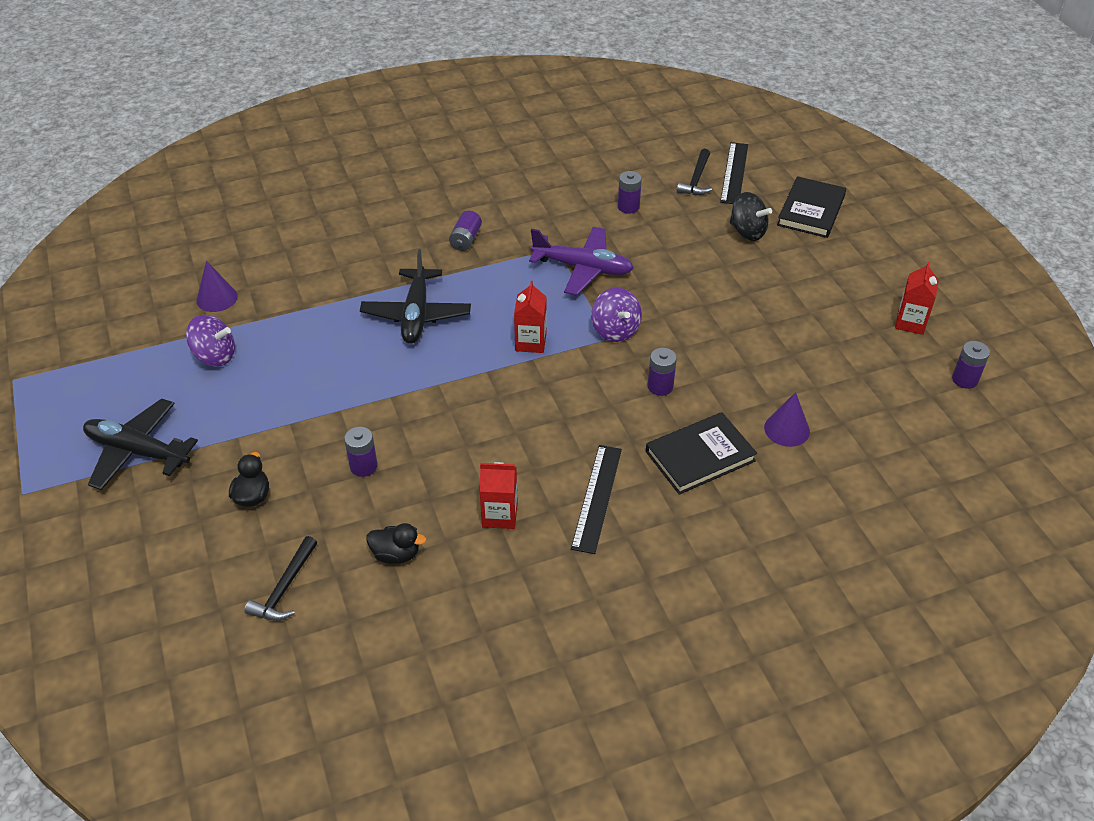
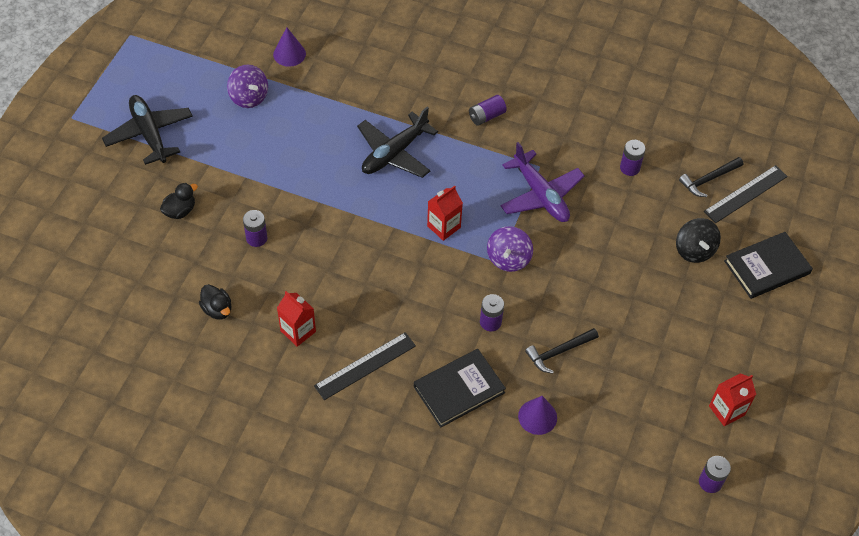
camera: 40 degrees right, 10 degrees up
(284, 588) = (142, 282): black hammer -> black hammer (559, 352)
(700, 456) = (459, 390): black book -> black book turned 45 degrees counterclockwise

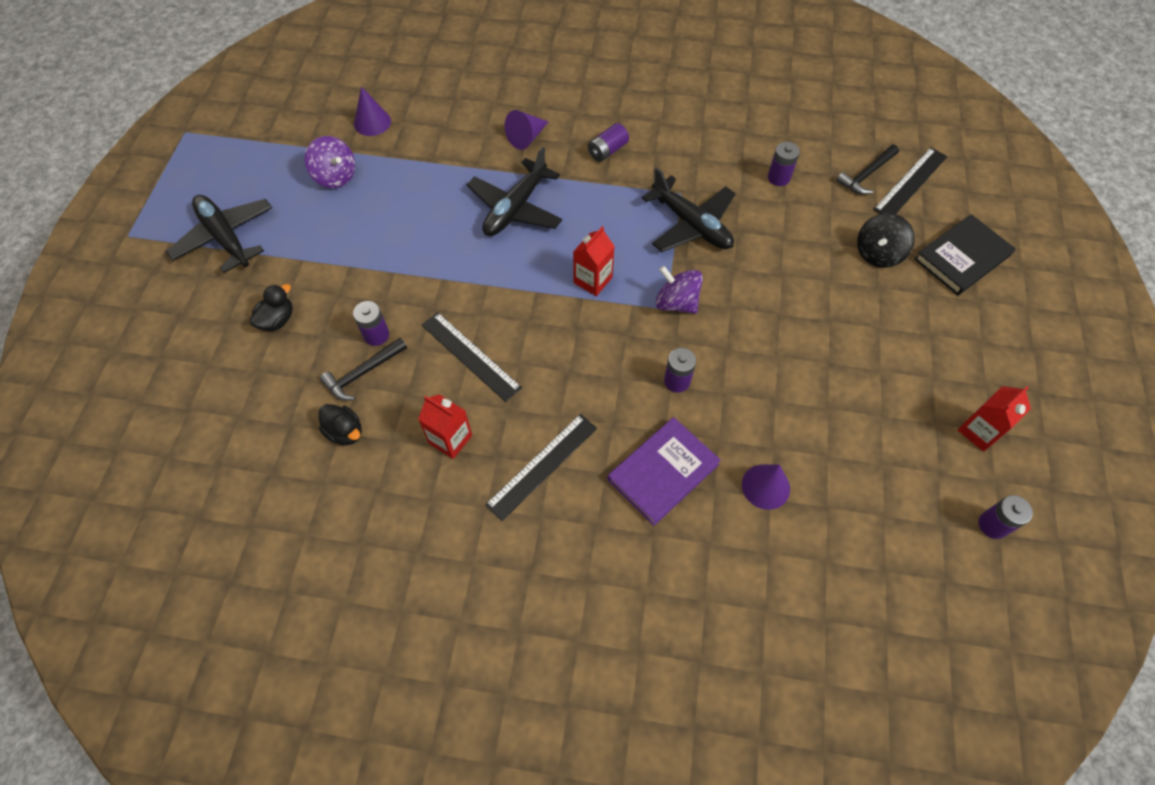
camera: 10 degrees left, 5 degrees up
(328, 269) = (470, 356): none -> black ruler
(419, 92) = (526, 137): none -> purple cone
(459, 390) = (663, 472): black book -> purple book
(508, 259) = (676, 303): purple spinning top -> purple spinning top turned 120 degrees clockwise
(540, 195) = (691, 224): purple plane -> black plane
(559, 352) = (766, 401): black hammer -> black hammer (363, 373)
(694, 250) = (878, 253): black spinning top -> black spinning top turned 60 degrees clockwise

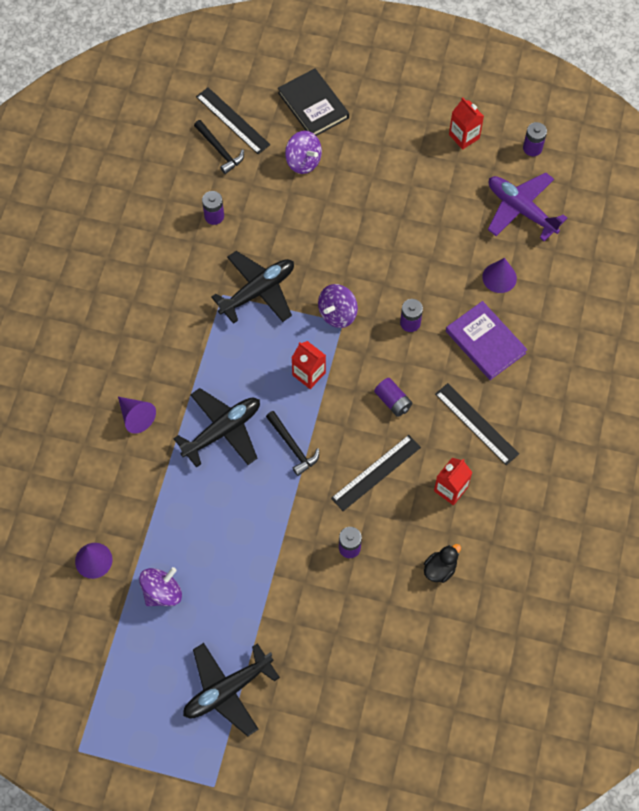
camera: 85 degrees left, 5 degrees up
(277, 320) = (327, 632): black duck -> none
(363, 373) = (386, 557): black hammer -> black hammer (292, 446)
(515, 208) = (222, 431): black plane -> black plane turned 75 degrees counterclockwise
(607, 151) = (163, 348): purple battery -> purple battery (393, 401)
(878, 253) = (303, 161): black spinning top -> purple spinning top
(882, 512) = (521, 210): none -> purple plane

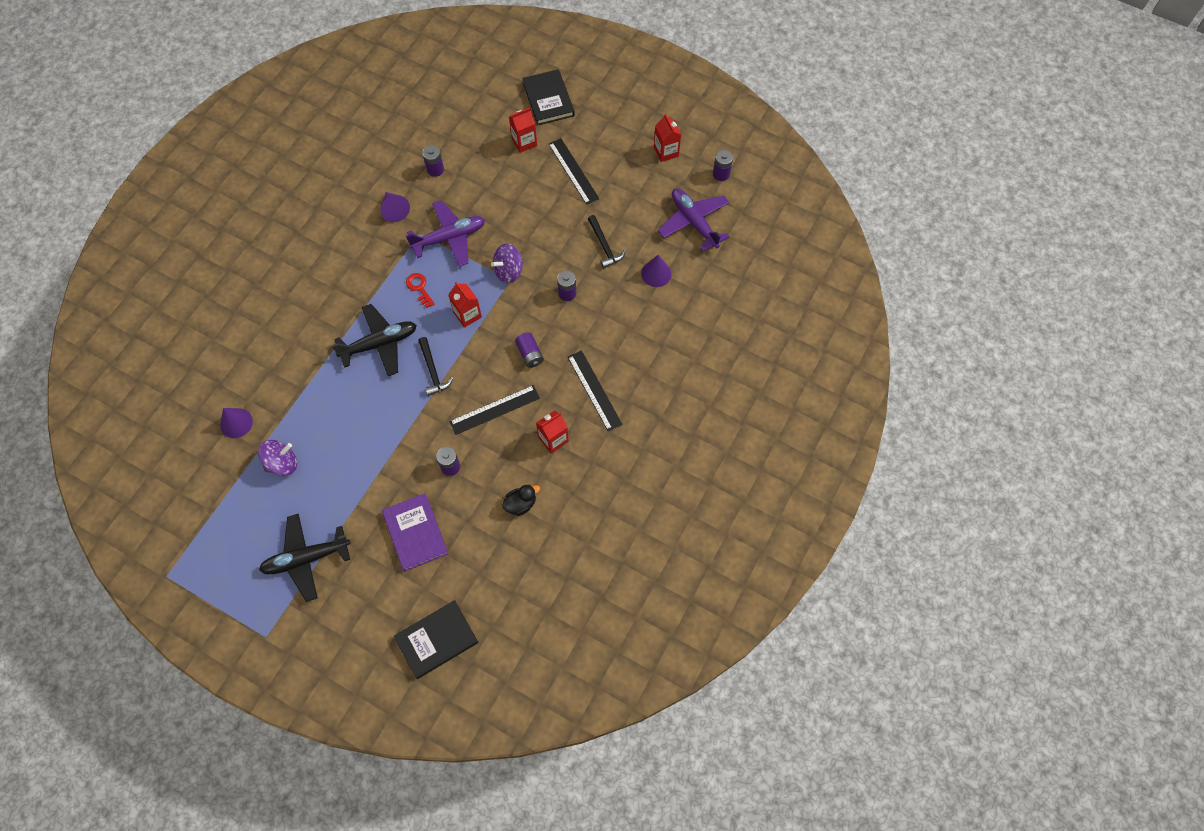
camera: 15 degrees right, 0 degrees up
(136, 417) = (313, 315): purple cone -> purple cone (394, 210)
(219, 150) = (458, 118): black hammer -> black hammer (604, 246)
(232, 120) = (478, 97): black ruler -> black ruler (573, 171)
(244, 356) = (419, 288): none -> red key
(258, 291) = (449, 238): black plane -> purple plane
(303, 161) = (524, 142): purple spinning top -> red carton
(401, 739) = (436, 640): none -> black book
(485, 342) = (625, 324): purple book -> purple book (415, 533)

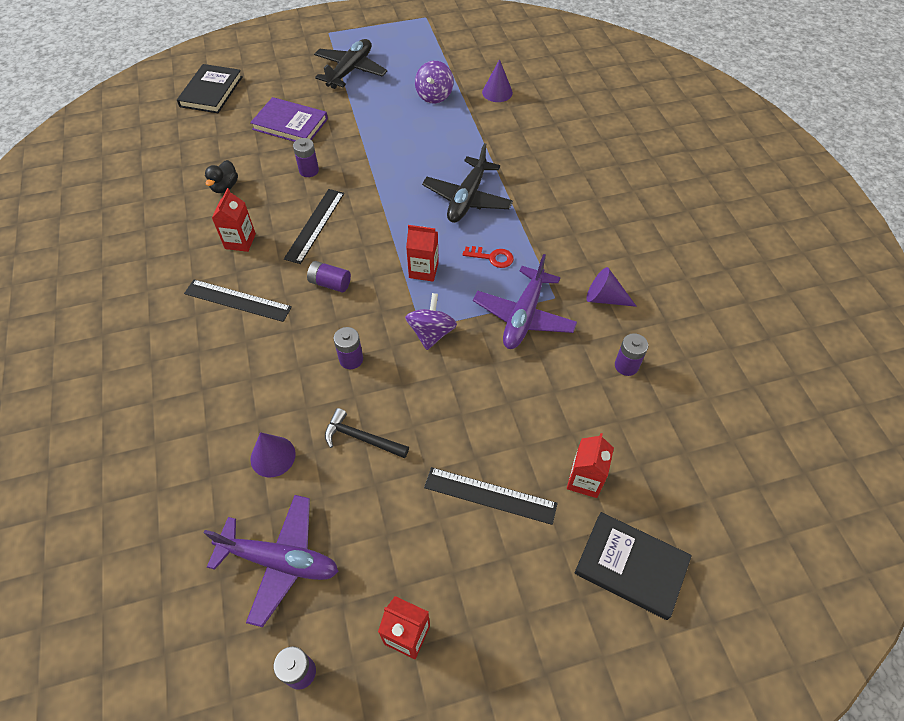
camera: 135 degrees right, 10 degrees down
(433, 371) = (400, 213): black hammer -> none

